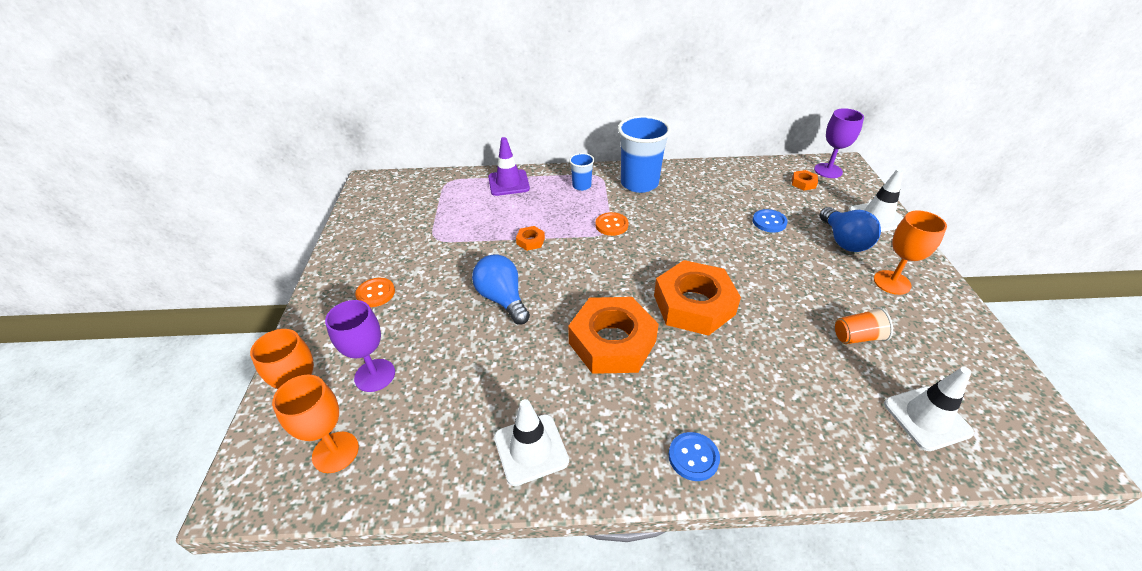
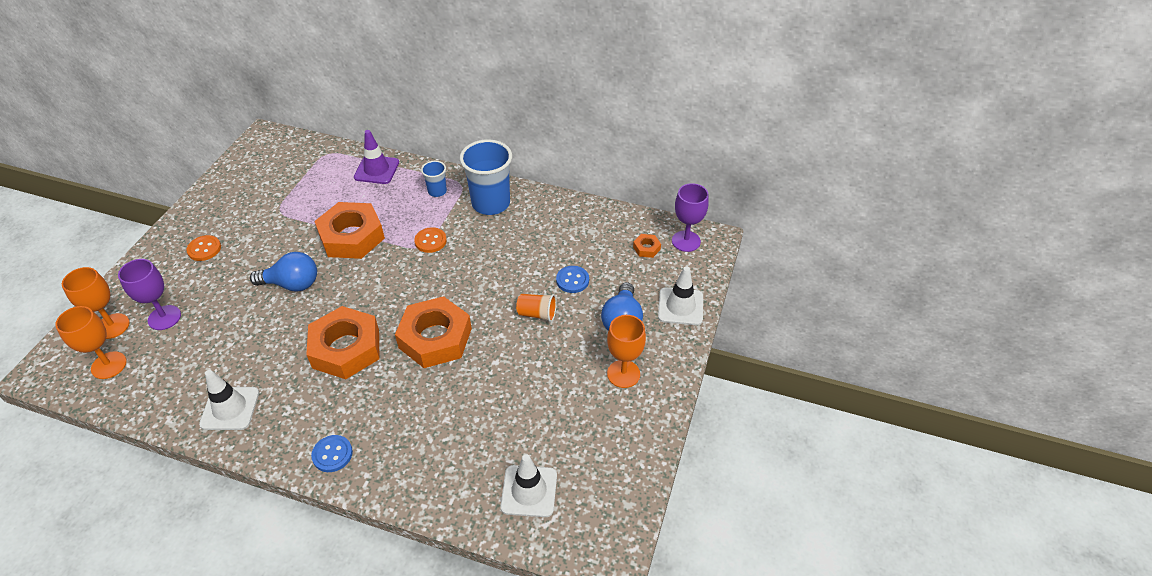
camera: 20 degrees right, 5 degrees up
(502, 299) = (292, 284): blue light bulb -> blue light bulb turned 105 degrees clockwise
(530, 241) = (352, 237): orange nut -> orange nut, size x2.46
(857, 337) = (542, 410): orange cup -> orange cup (537, 314)

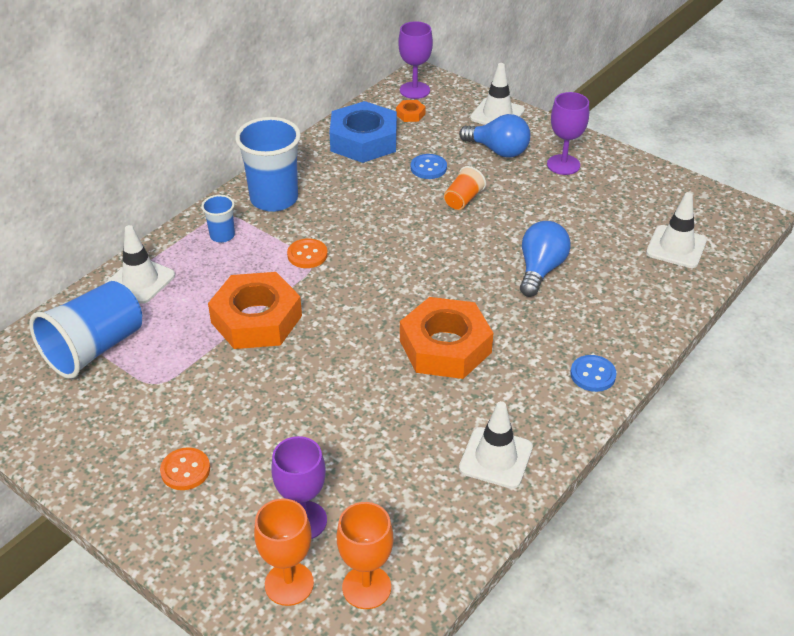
camera: 70 degrees left, 5 degrees down
(292, 284) = (311, 383): blue light bulb -> blue light bulb (540, 269)
(306, 173) = (94, 348): none -> blue cup
(376, 170) = (140, 280): purple traffic cone -> white traffic cone
(435, 338) = (462, 275): orange nut -> none
(591, 230) = (363, 140): none -> blue nut
(623, 374) = (563, 165): orange goblet -> purple goblet

